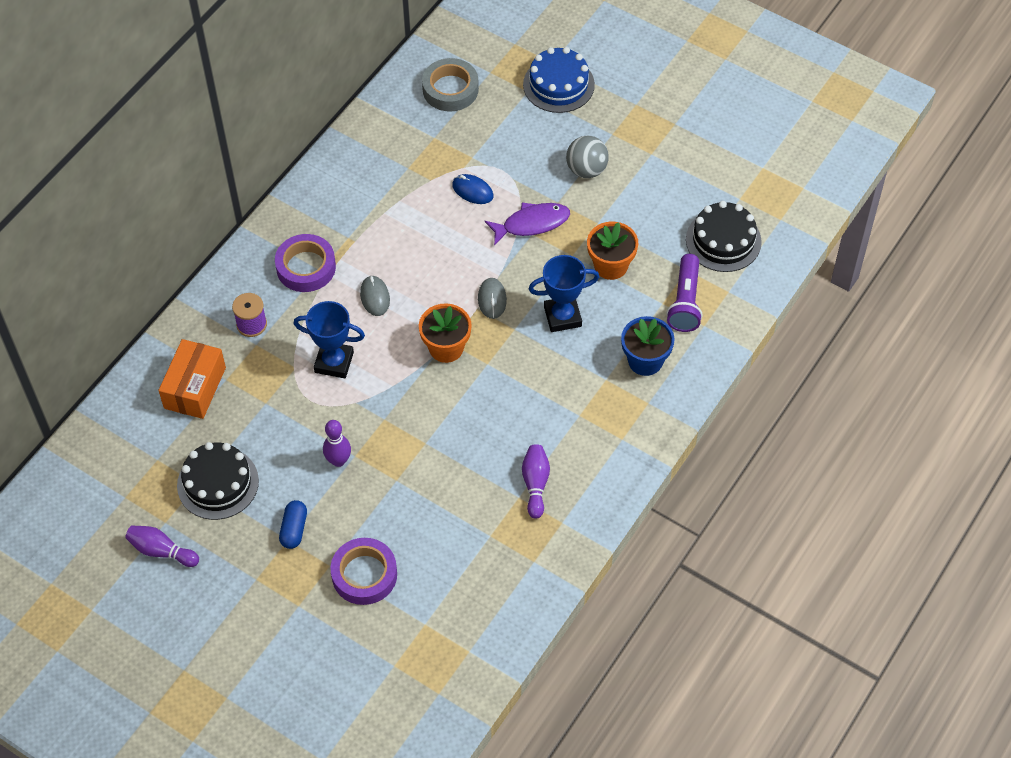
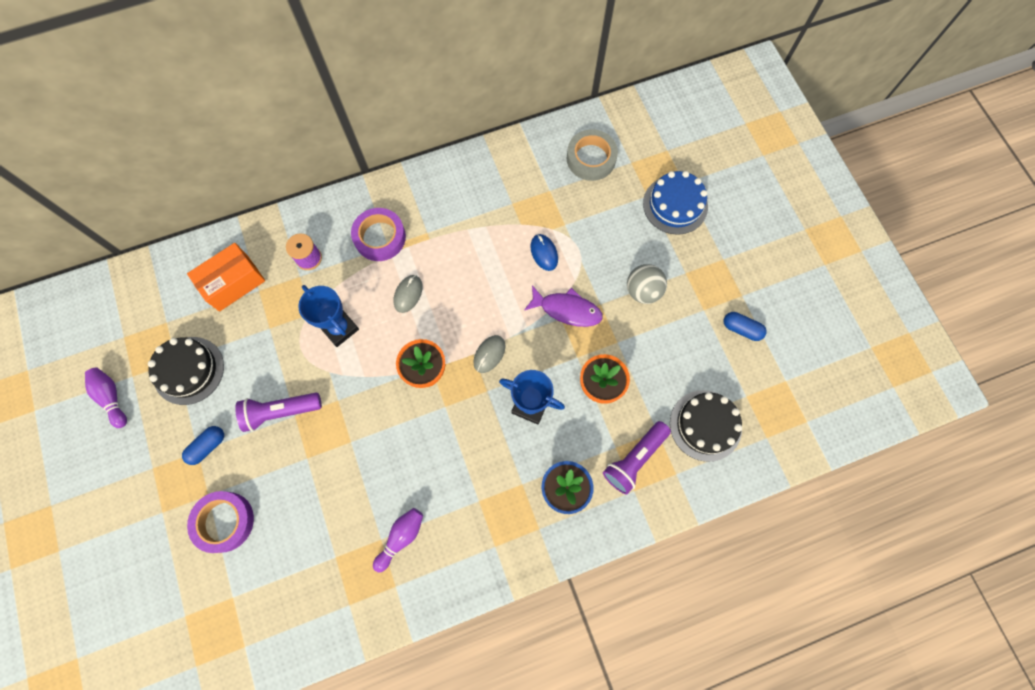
camera: 35 degrees right, 15 degrees up
(338, 460) = (280, 412): purple bowling pin -> purple flashlight
(695, 150) = (741, 329): none -> blue capsule

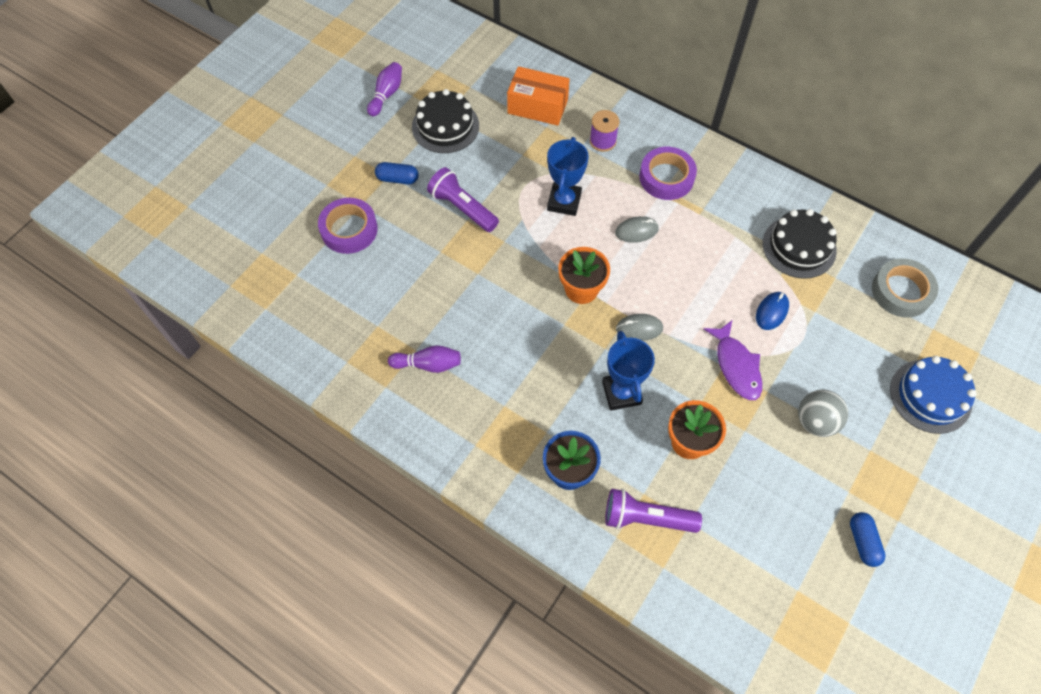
camera: 55 degrees right, 10 degrees down
(705, 425) = (734, 566): black cake -> black cake (799, 247)

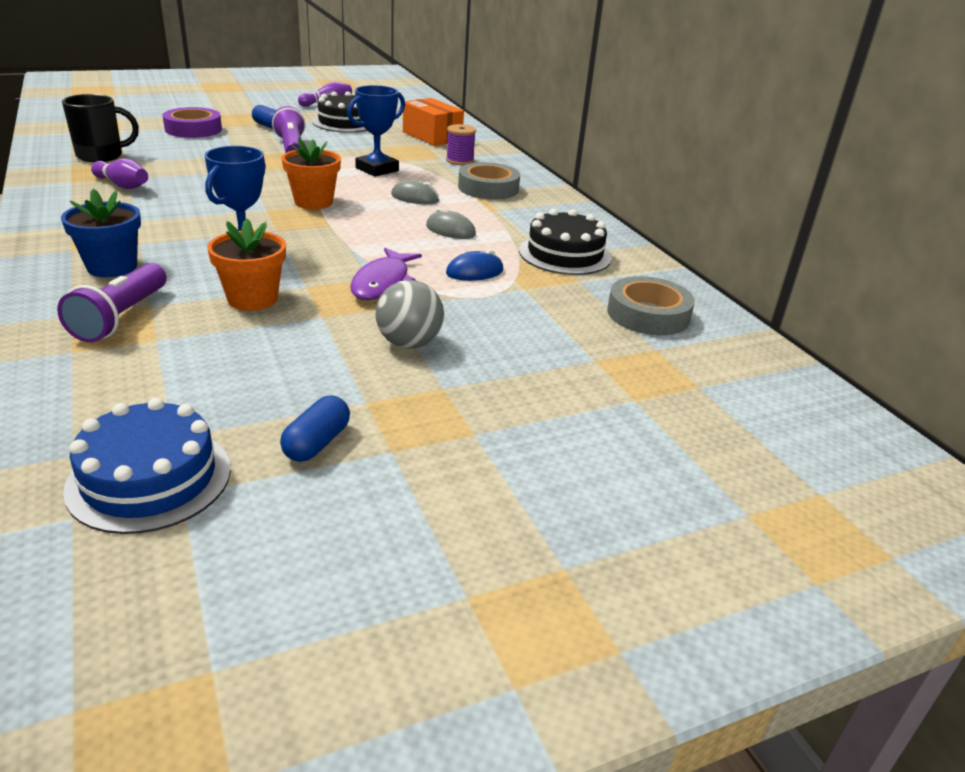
camera: 30 degrees right, 30 degrees down
(348, 331) = (101, 156): none -> black mug
(639, 328) = (326, 233): grey mouse -> grey mouse (450, 230)
(646, 518) = (121, 318): purple flashlight -> purple flashlight turned 120 degrees counterclockwise
(666, 177) = (488, 188): purple tape -> grey tape
(930, 396) = (583, 386): blue cake -> blue cake (149, 478)

